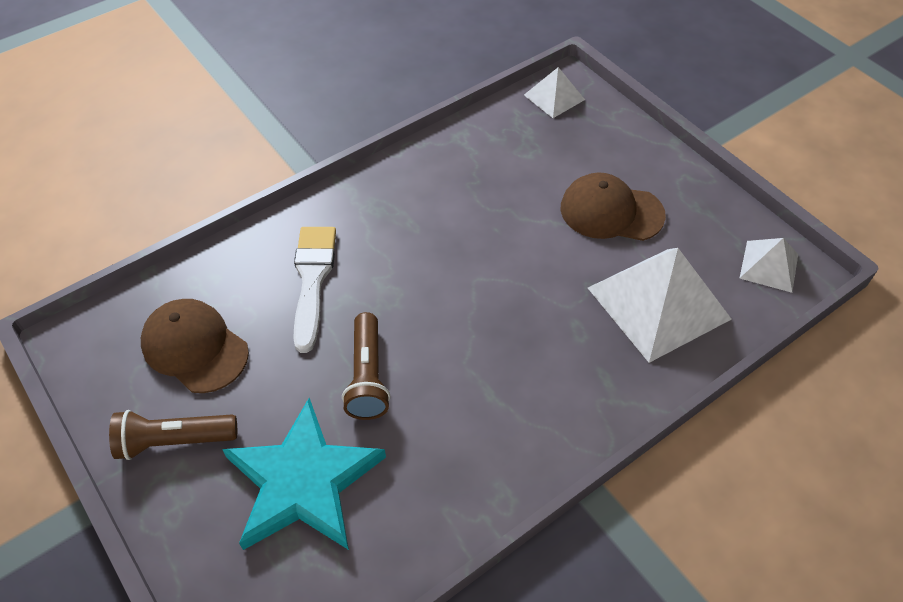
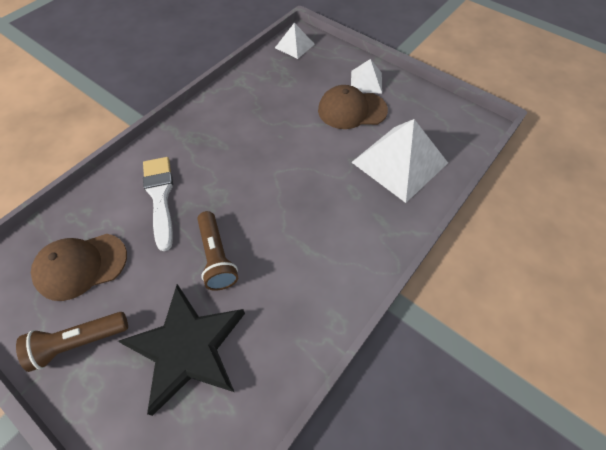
camera: 15 degrees left, 5 degrees up
(195, 347) = (81, 266): brown cap -> brown cap turned 45 degrees counterclockwise
(303, 481) = (187, 348): turquoise star -> black star
(769, 266) = (459, 124): white pyramid -> white pyramid (366, 82)

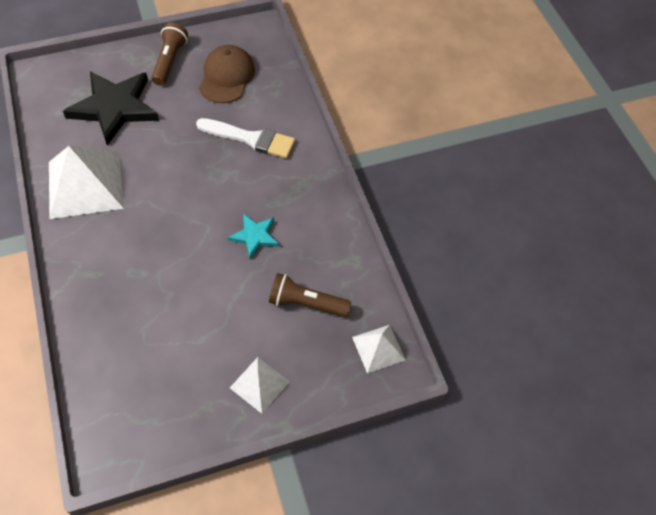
camera: 120 degrees right, 0 degrees up
(216, 257) = (164, 150): brown flashlight -> brown flashlight (306, 303)
(262, 139) = (255, 236): none -> turquoise star
(352, 110) = (229, 338): brown cap -> none
(399, 162) = (131, 333): white pyramid -> white pyramid (85, 185)

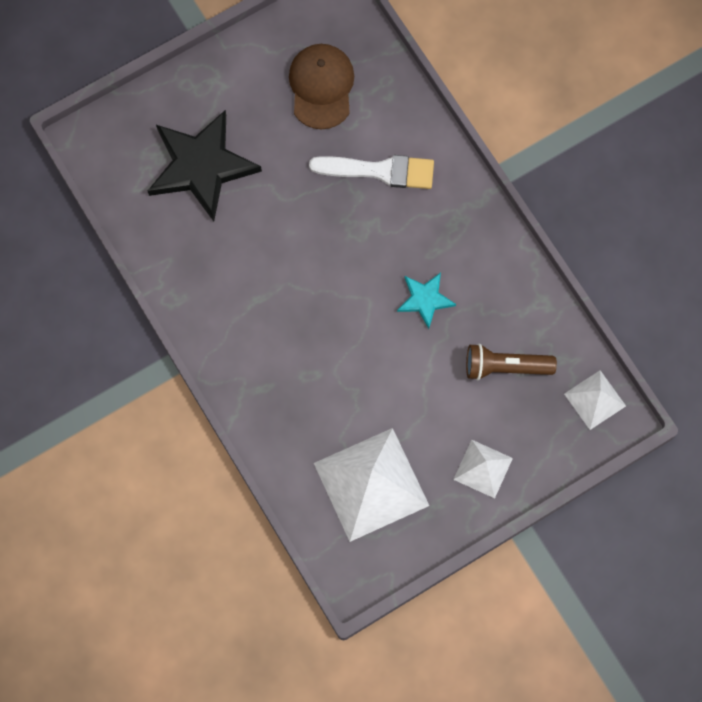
camera: 10 degrees left, 15 degrees up
(85, 185) = (209, 280): white pyramid -> white pyramid (371, 484)
(170, 61) = (243, 80): brown flashlight -> none

